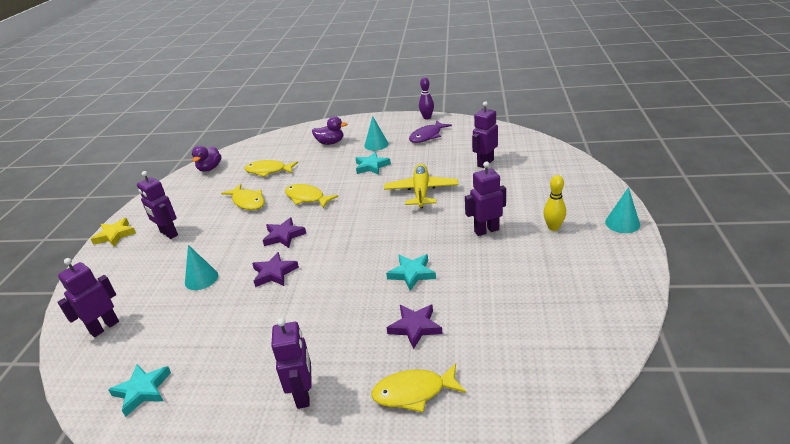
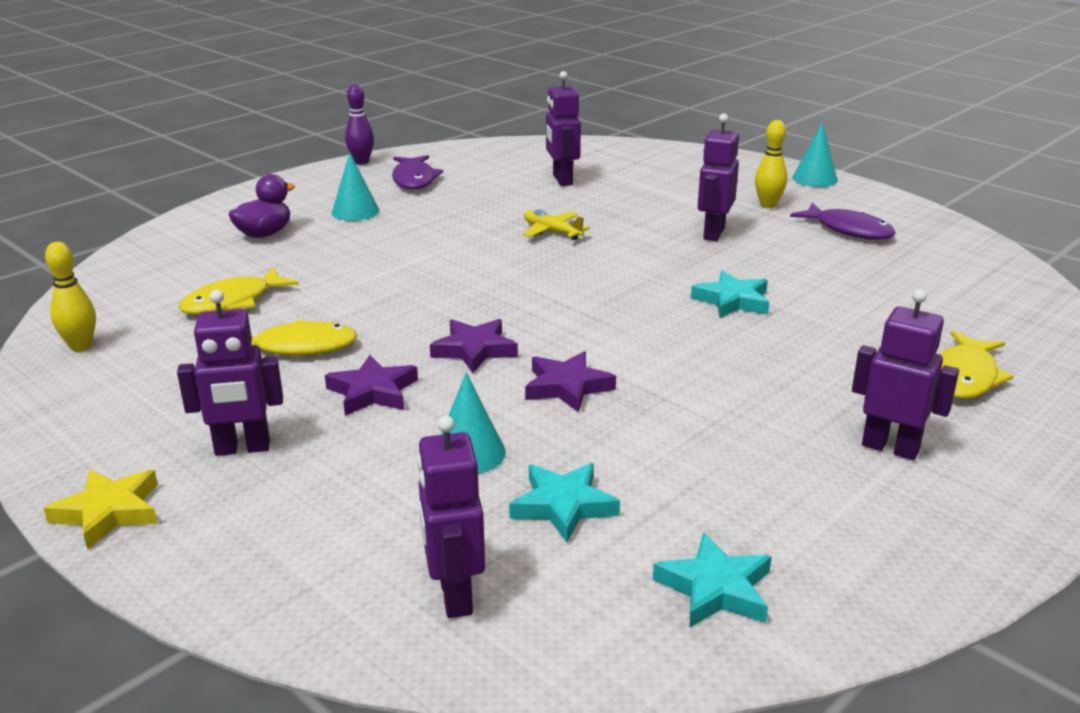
camera: 55 degrees left, 5 degrees down
(210, 168) = (81, 346): purple duck -> yellow bowling pin
(307, 198) = (398, 301): yellow fish -> none
(371, 166) = (412, 234): turquoise star -> turquoise star (563, 506)
(415, 327) = (845, 336): purple star -> purple star (372, 392)
(421, 191) = (552, 232): yellow plane -> yellow plane, size x0.57
(562, 268) = (848, 230): none -> purple fish

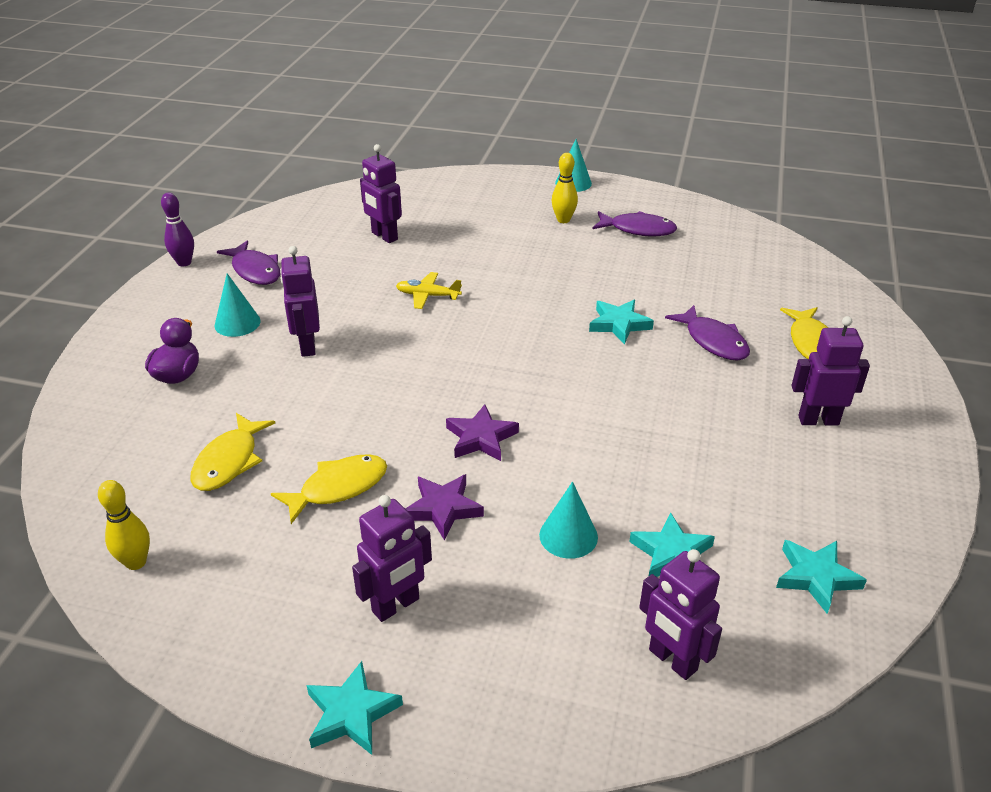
camera: 30 degrees left, 10 degrees up
(109, 512) = (351, 713): yellow star -> turquoise star
(567, 387) = (579, 447): purple star -> none
(713, 233) = (549, 261): purple robot -> purple robot (307, 346)
(832, 342) = (713, 341): none -> purple fish

